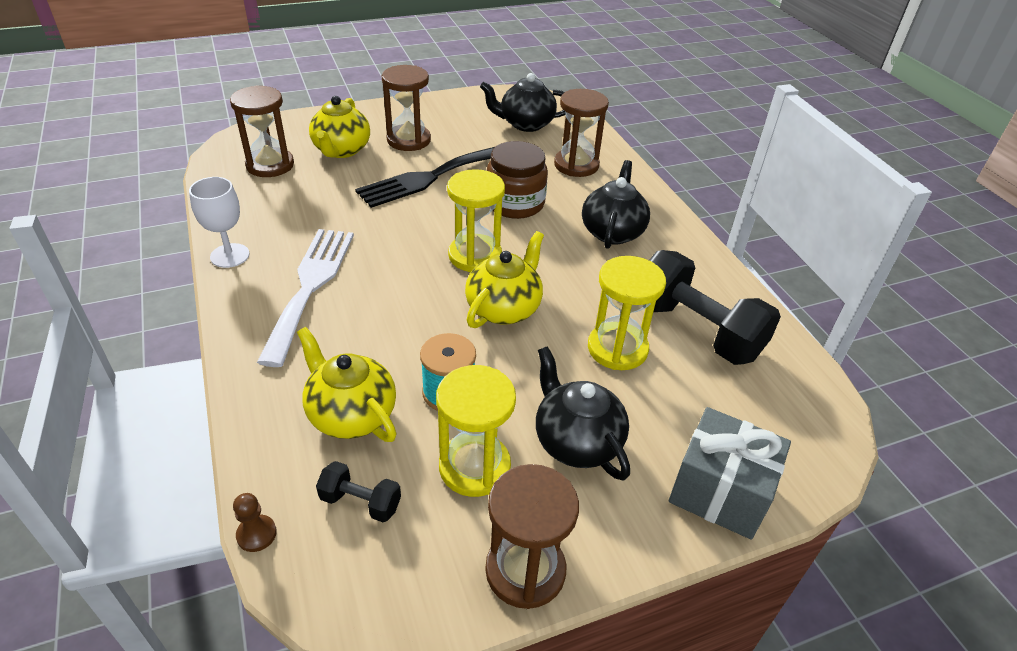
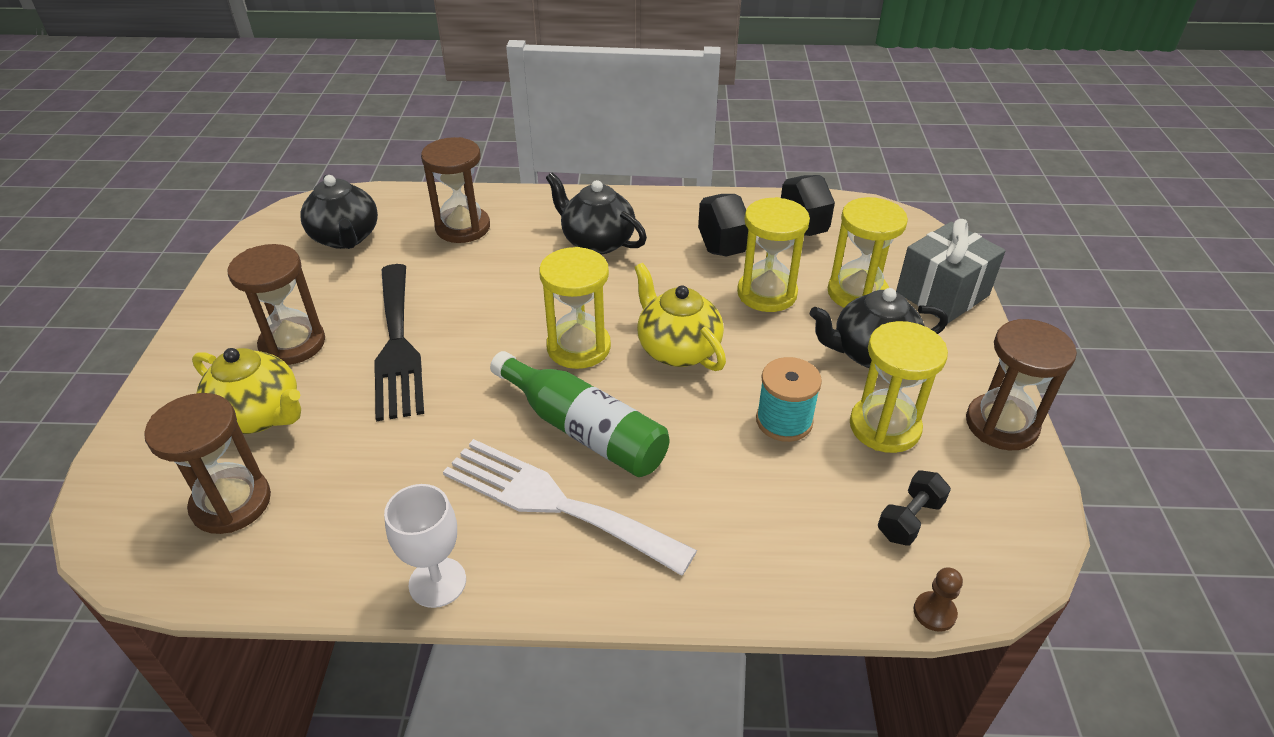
camera: 65 degrees left, 0 degrees up
(351, 414) = (790, 504): yellow teapot -> none
(386, 281) = (583, 430): none -> green bottle
(515, 203) = (503, 292): brown jar -> none
(525, 124) = (346, 238): black teapot -> black teapot turned 45 degrees counterclockwise
(666, 416) = (857, 293): none -> yellow hourglass

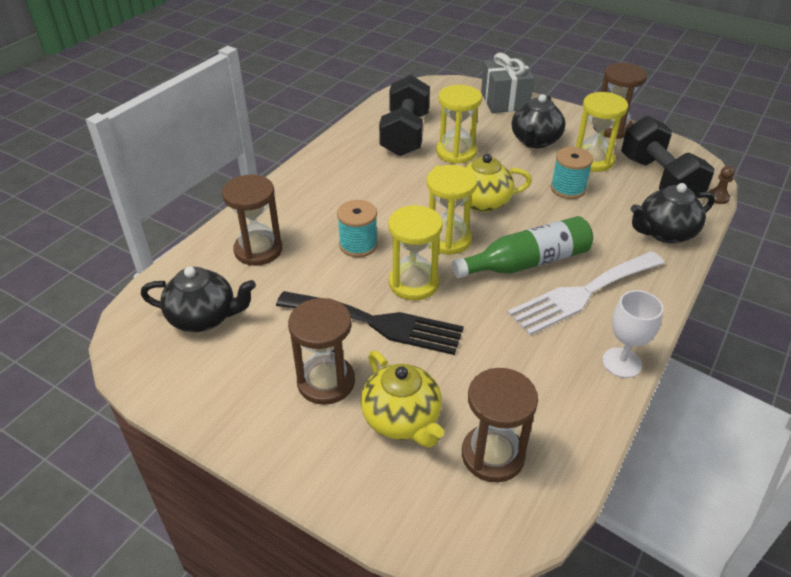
camera: 60 degrees left, 0 degrees up
(260, 415) = (402, 420): yellow teapot -> yellow teapot turned 90 degrees clockwise
(518, 286) = (358, 245): none -> turquoise spool
(597, 241) = (341, 195): black teapot -> black teapot (664, 233)
(857, 293) = (482, 124): yellow hourglass -> yellow hourglass (414, 283)
(909, 519) = (659, 180): black dumbbell -> black dumbbell, size x2.18

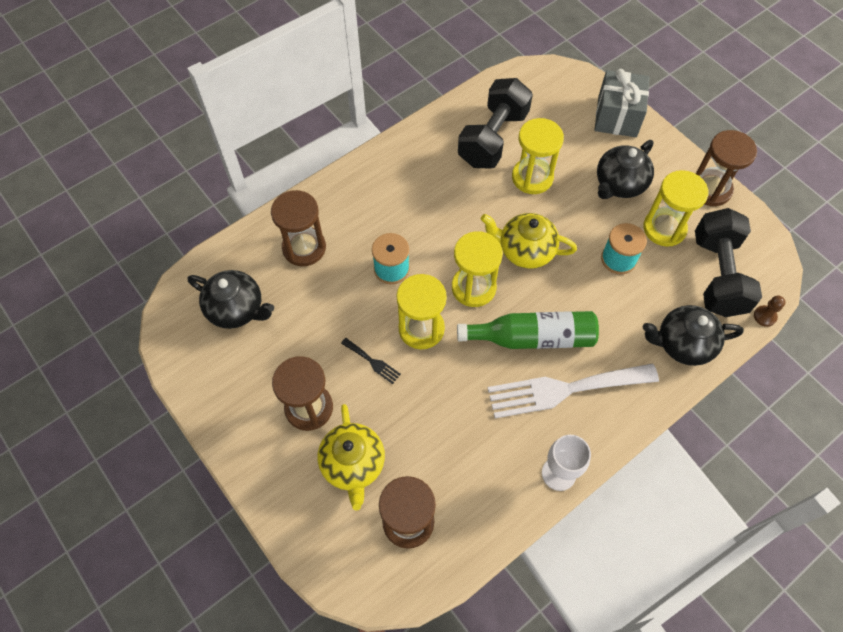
camera: 20 degrees right, 20 degrees up
(377, 323) = (372, 362): black fork -> black fork, size x0.41

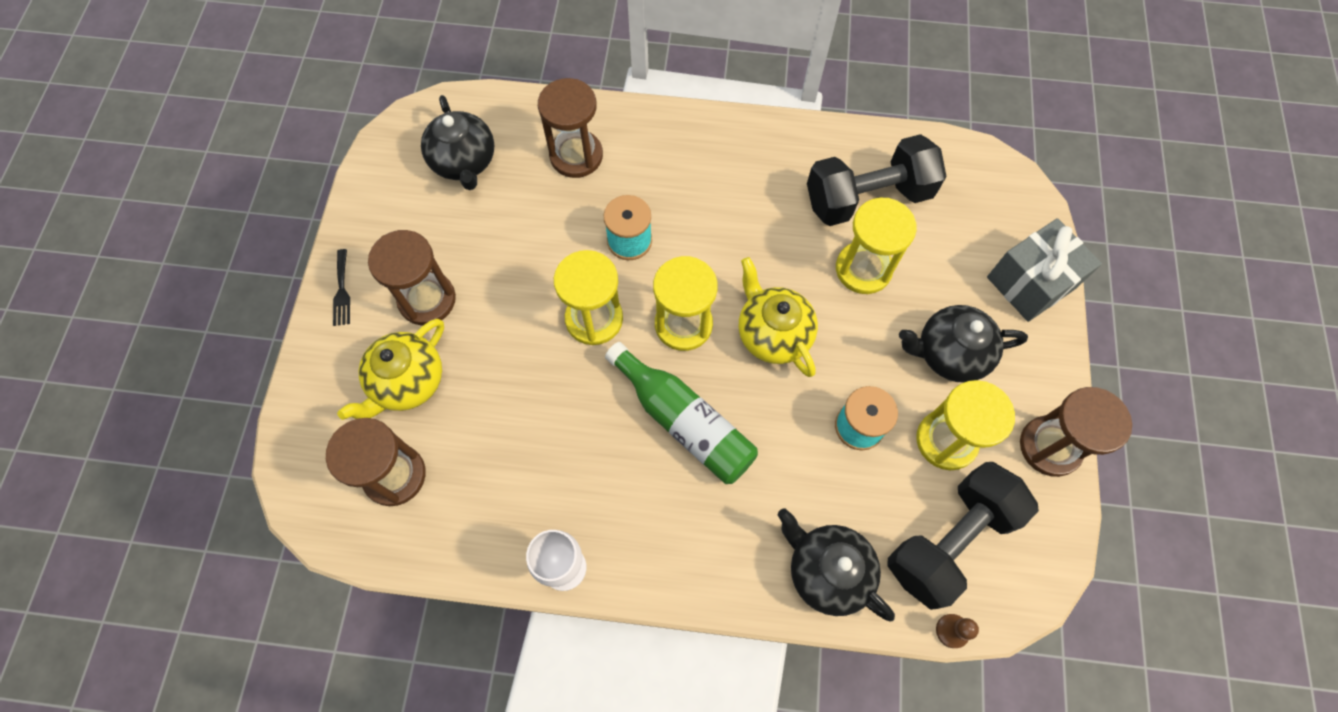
camera: 45 degrees right, 5 degrees up
(372, 362) = (520, 309): black fork -> black fork (342, 291)
(564, 389) = (658, 498): white fork -> none

